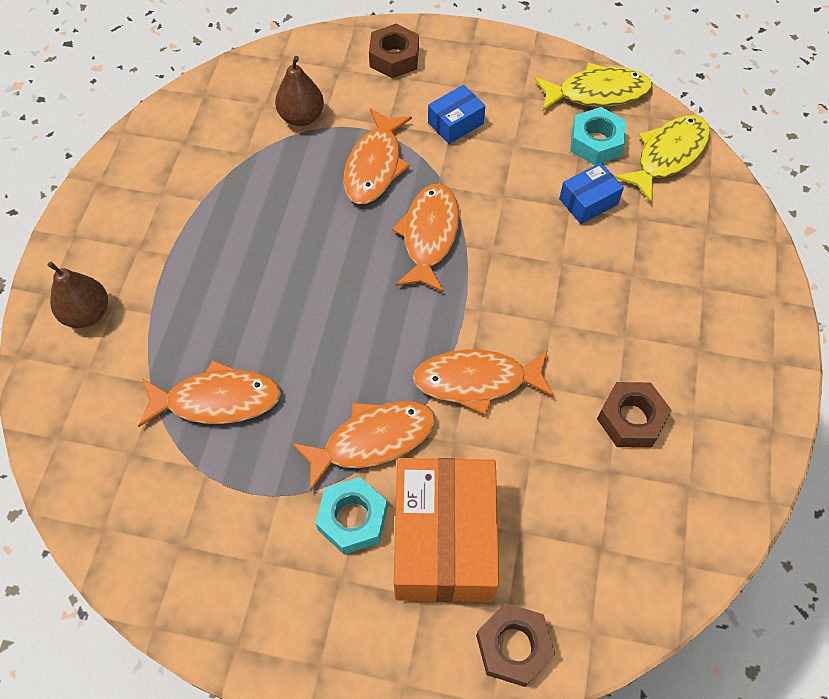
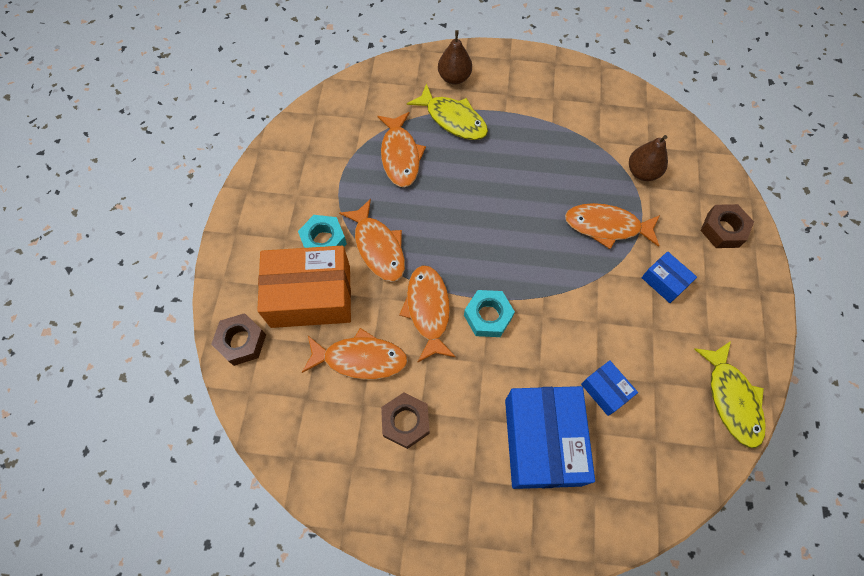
camera: 85 degrees right, 5 degrees up
(429, 236) = (548, 269): orange fish -> orange fish (360, 359)
(596, 142) = (672, 397): turquoise nut -> turquoise nut (488, 316)
(650, 272) = (542, 441): none -> blue box
(667, 156) = (672, 463): yellow fish -> yellow fish (453, 119)

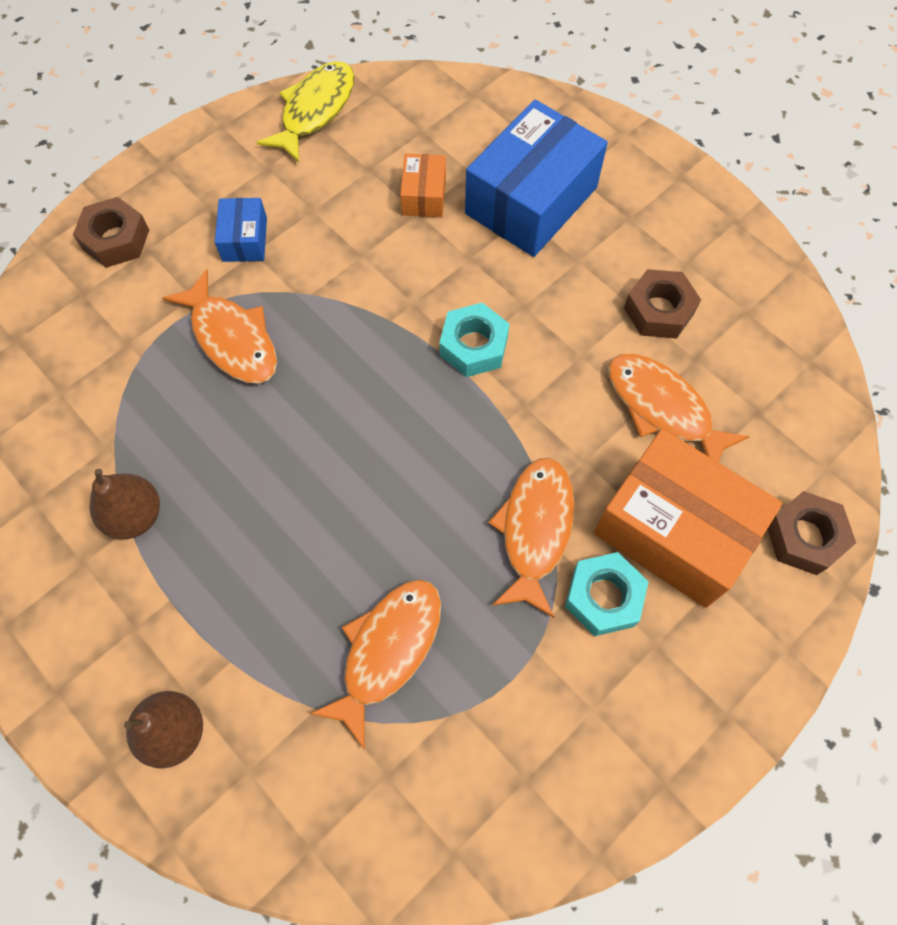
camera: 140 degrees left, 0 degrees up
(428, 310) = (537, 403): orange fish -> none
(453, 119) = (254, 651): yellow fish -> none
(605, 390) = (424, 196): blue box -> orange box
(642, 172) = (110, 367): brown pear -> brown pear (135, 516)

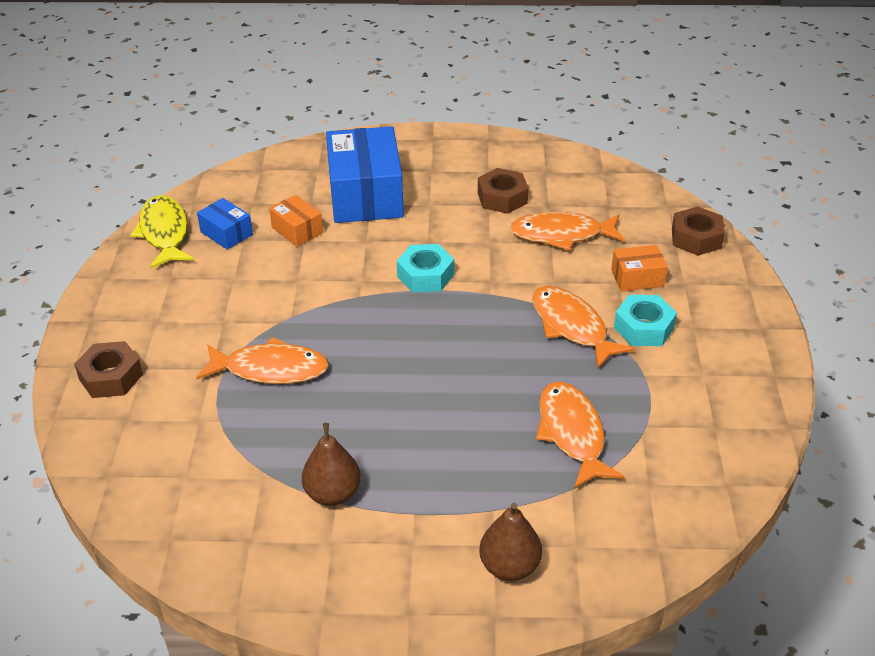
camera: 45 degrees left, 25 degrees down
(245, 239) = (208, 319): blue box -> blue box (226, 233)
(674, 531) = (637, 278): orange box -> orange box, size x0.47

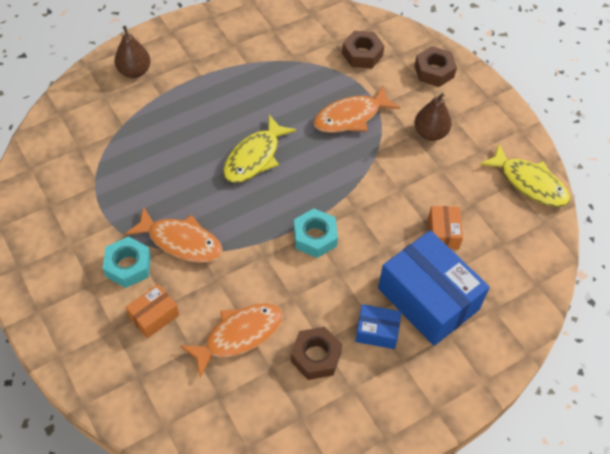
camera: 145 degrees right, 15 degrees up
(226, 233) = (488, 204): blue box -> blue box (377, 331)
(297, 230) = (443, 233): orange box -> orange box turned 75 degrees clockwise
(333, 493) = (251, 66): brown pear -> brown pear (430, 133)
(425, 374) = (255, 157): none -> yellow fish
(572, 433) = (139, 159): orange fish -> none
(696, 238) = (122, 392): brown nut -> brown nut (362, 54)

